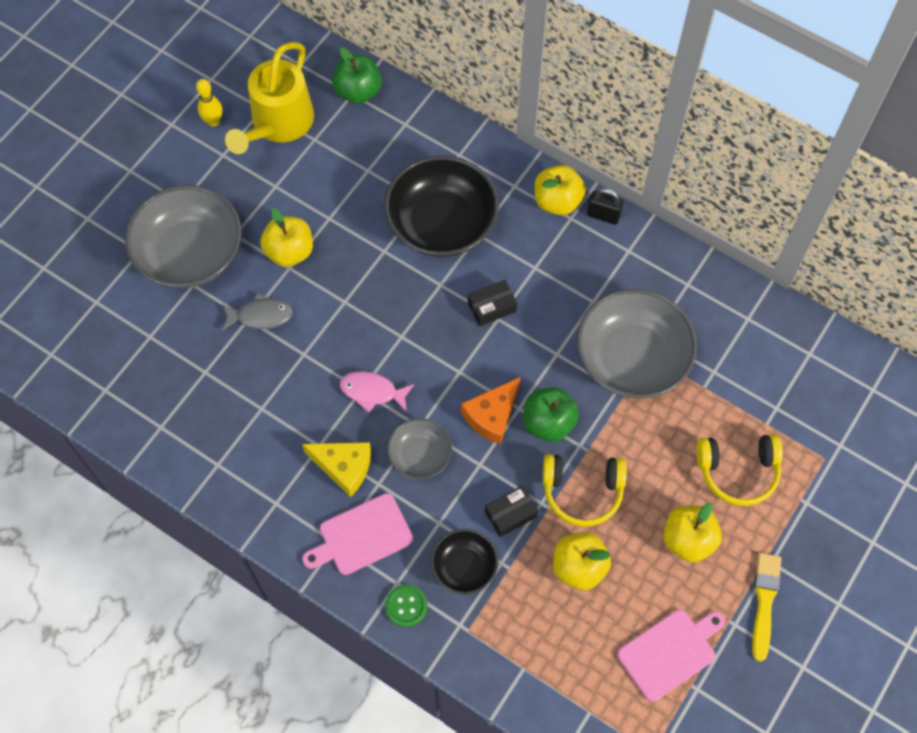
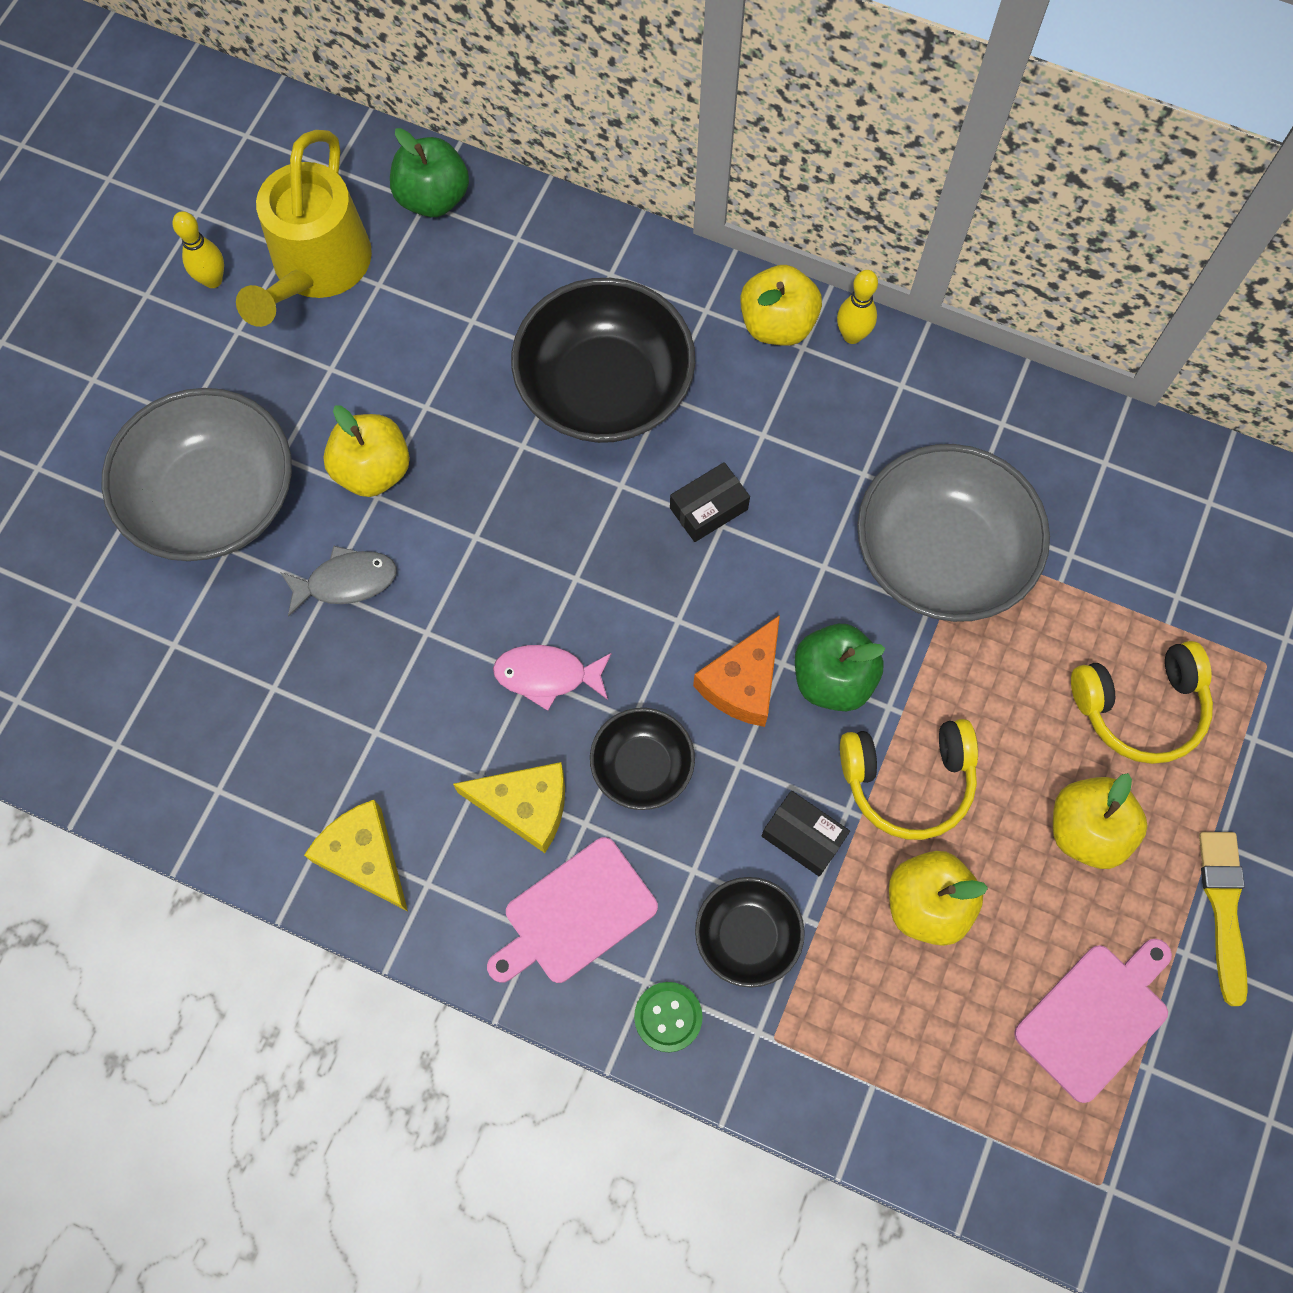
camera: 10 degrees left, 5 degrees up
(241, 481) = (365, 857): none -> yellow cheese
(420, 455) = (642, 766): grey bowl -> black bowl
(511, 514) = (803, 836): black box -> black box turned 75 degrees clockwise
(603, 215) = (852, 335): black padlock -> yellow bowling pin

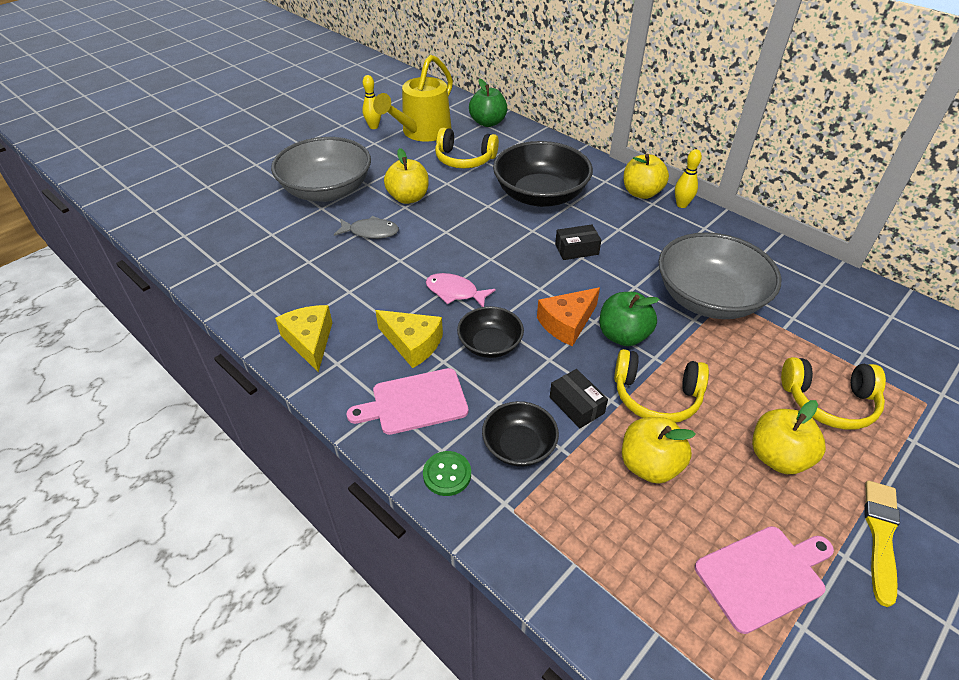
camera: 20 degrees right, 25 degrees down
(431, 327) = (464, 159): none -> yellow headphones

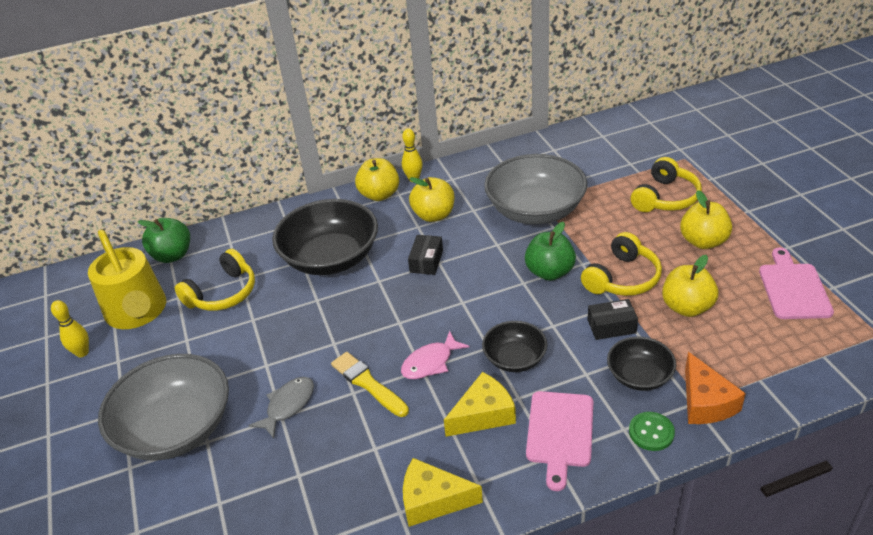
camera: 60 degrees left, 5 degrees down
(408, 198) = (252, 358): yellow apple -> yellow apple (434, 215)
(567, 323) = (516, 300): orange cheese -> orange cheese (705, 402)
(880, 536) = (778, 225): yellow brush -> yellow brush (368, 383)

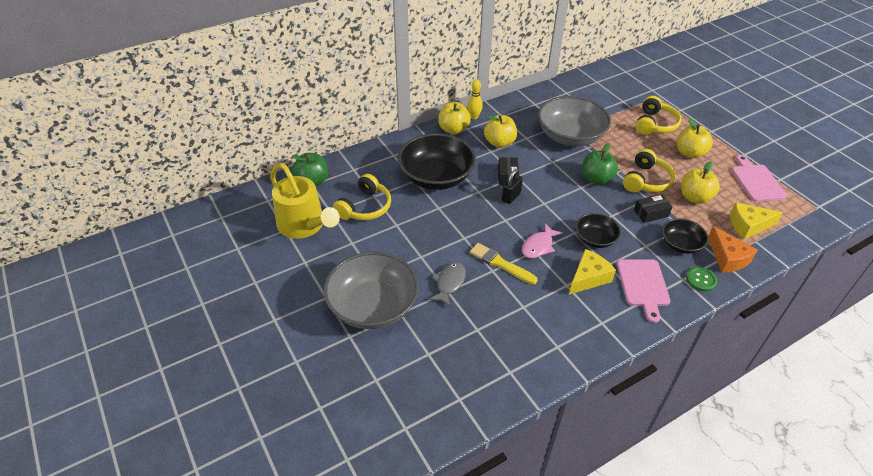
camera: 15 degrees left, 5 degrees up
(82, 352) = (273, 258): yellow bowling pin -> none
(420, 291) = (511, 197): none -> black padlock
(433, 500) = (577, 337): yellow cheese -> yellow cheese (748, 226)

